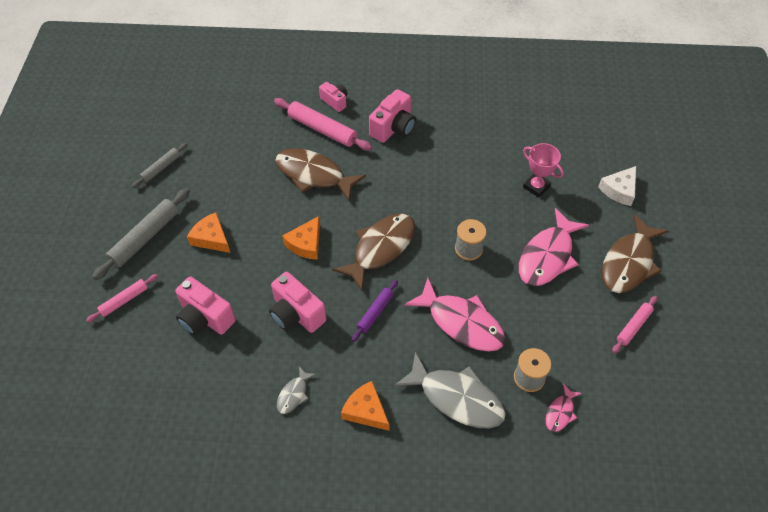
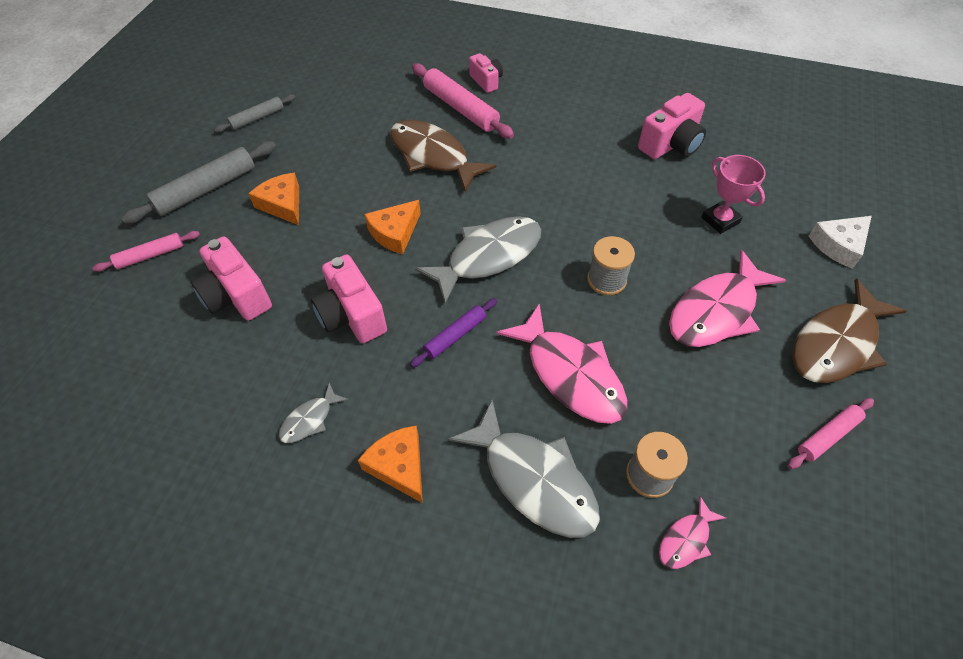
camera: 15 degrees right, 0 degrees up
(380, 248) = (488, 256): brown fish -> grey fish
(393, 128) = (549, 120): pink camera -> pink camera (671, 144)

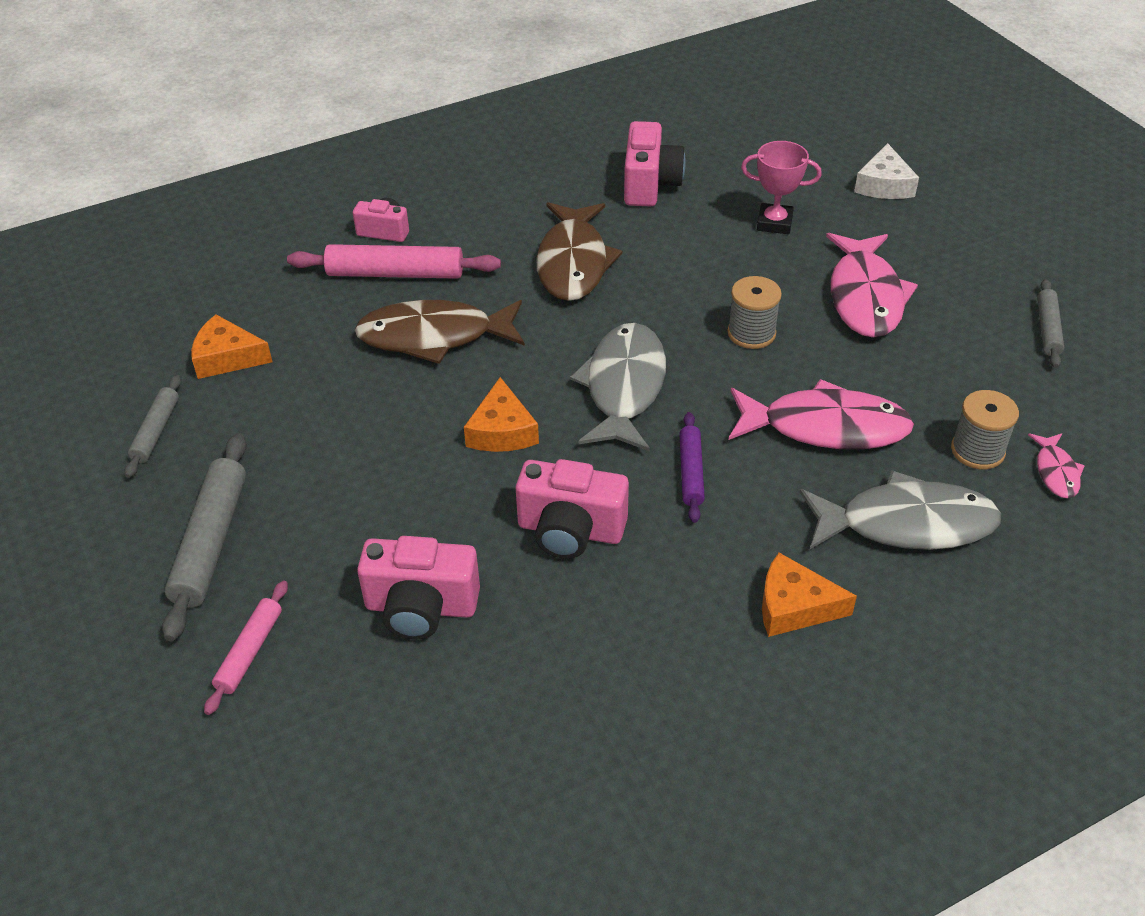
camera: 45 degrees left, 10 degrees down
(283, 204) = (334, 491): orange cheese -> orange cheese (227, 357)
(310, 419) = (664, 641): grey fish -> none
(827, 436) = (1048, 329): pink rolling pin -> grey rolling pin
(836, 344) = (973, 260): brown fish -> brown fish (573, 263)

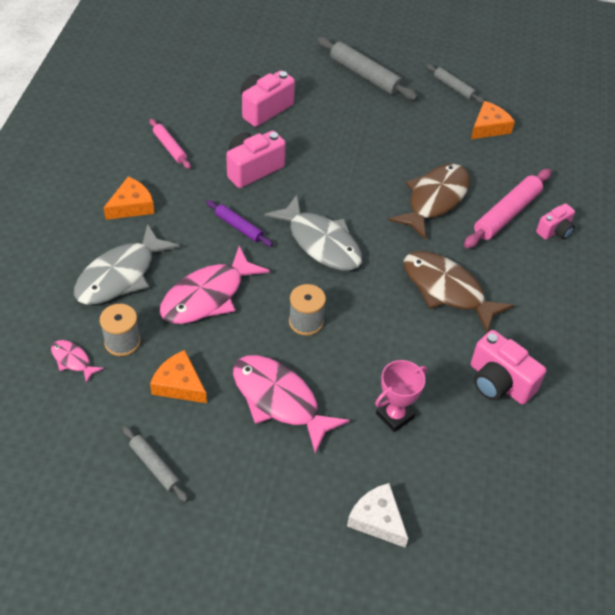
camera: 125 degrees right, 5 degrees up
(250, 652) = (295, 62): pink rolling pin -> pink rolling pin (170, 147)
(502, 431) = (338, 184): orange cheese -> orange cheese (179, 384)

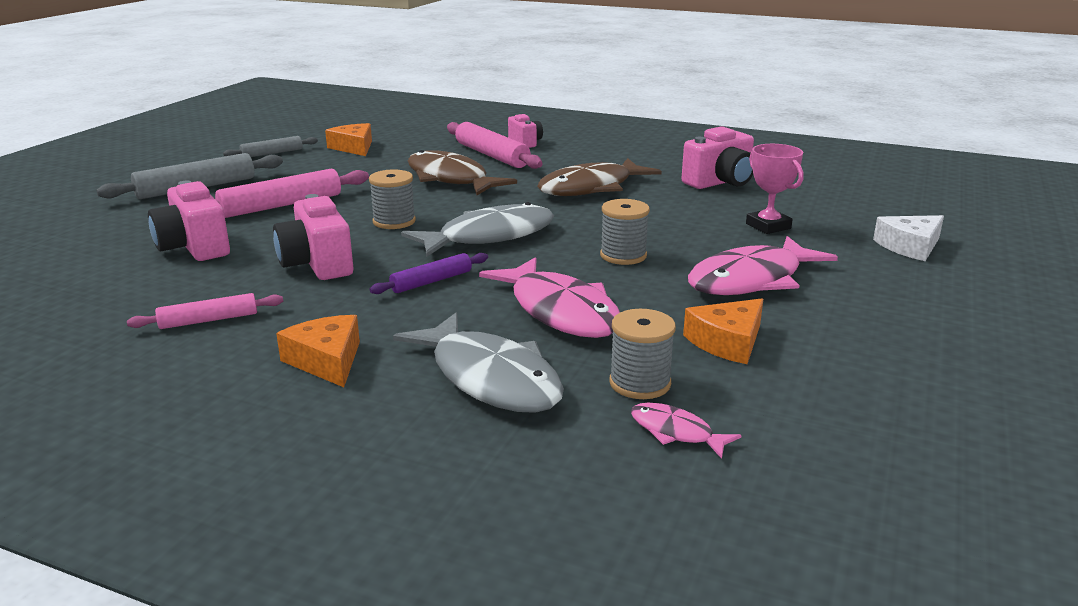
camera: 75 degrees left, 25 degrees down
(72, 360) = (676, 432): pink fish -> pink fish turned 75 degrees clockwise
(155, 466) = (880, 368): grey rolling pin -> none
(334, 187) = (394, 221): none -> grey spool
(346, 125) = (281, 205): none -> pink rolling pin

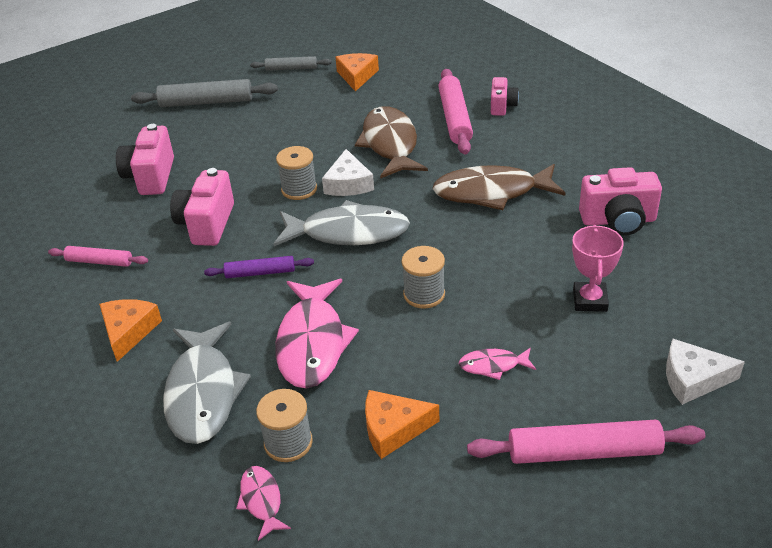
camera: 35 degrees right, 15 degrees up
(281, 205) = (242, 143): pink rolling pin -> pink rolling pin (584, 452)
(443, 208) = (348, 184): none -> white cheese
(751, 280) = (493, 365): pink fish -> pink fish, size x0.48

